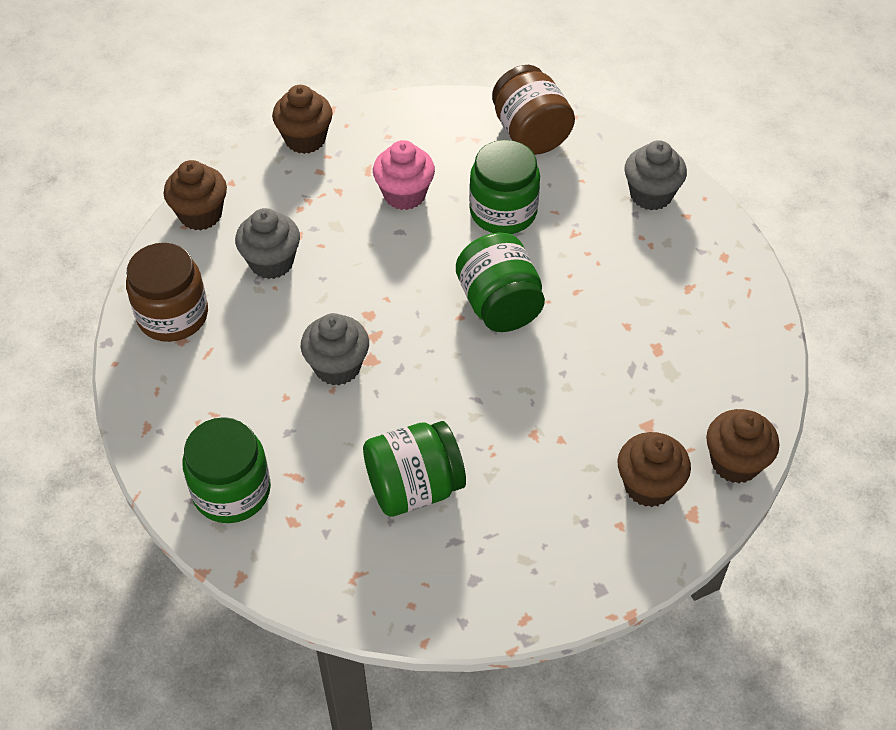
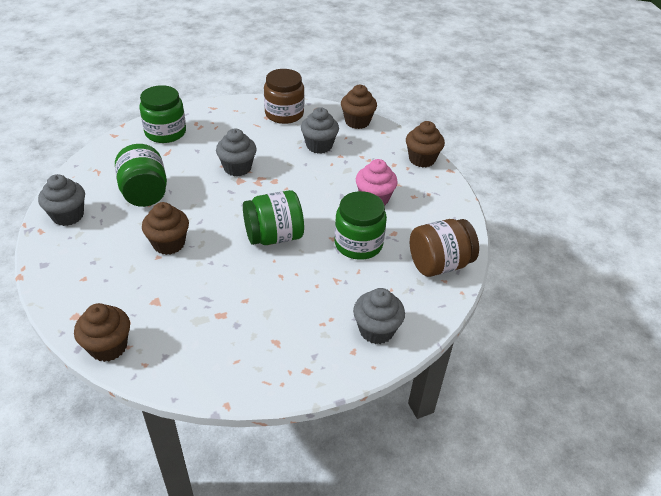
camera: 90 degrees right, 10 degrees down
(483, 588) = (68, 216): none -> grey cupcake
(648, 486) = (107, 296): brown cupcake -> brown cupcake (169, 244)

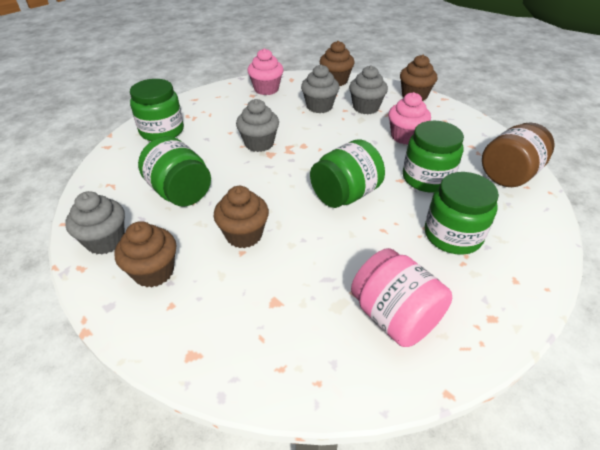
camera: 20 degrees left, 0 degrees up
(108, 347) = (258, 378): brown cupcake -> brown cupcake (154, 272)
(233, 342) = (394, 316): none -> pink jar
(284, 114) = (266, 89): brown jar -> pink cupcake
(335, 299) = (452, 235): none -> green jar
(376, 330) = (516, 251): grey cupcake -> grey cupcake (366, 107)

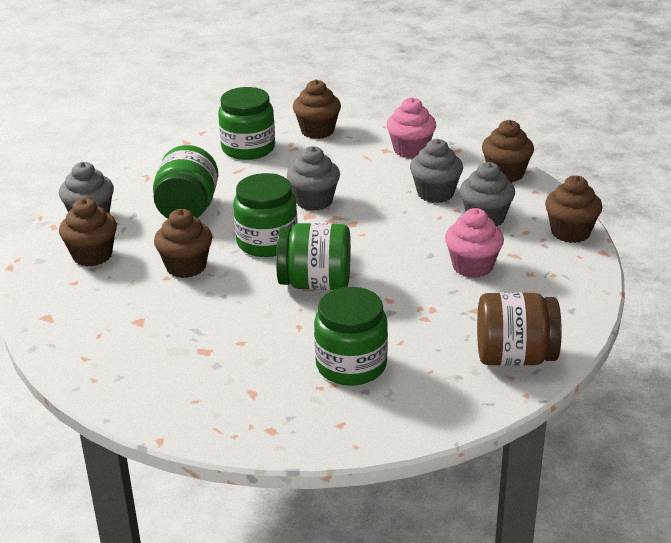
camera: 45 degrees right, 10 degrees down
(192, 101) = (317, 131): none -> brown cupcake
(394, 316) = (202, 381): pink jar -> none
(427, 178) = (419, 313): green jar -> green jar (267, 242)

